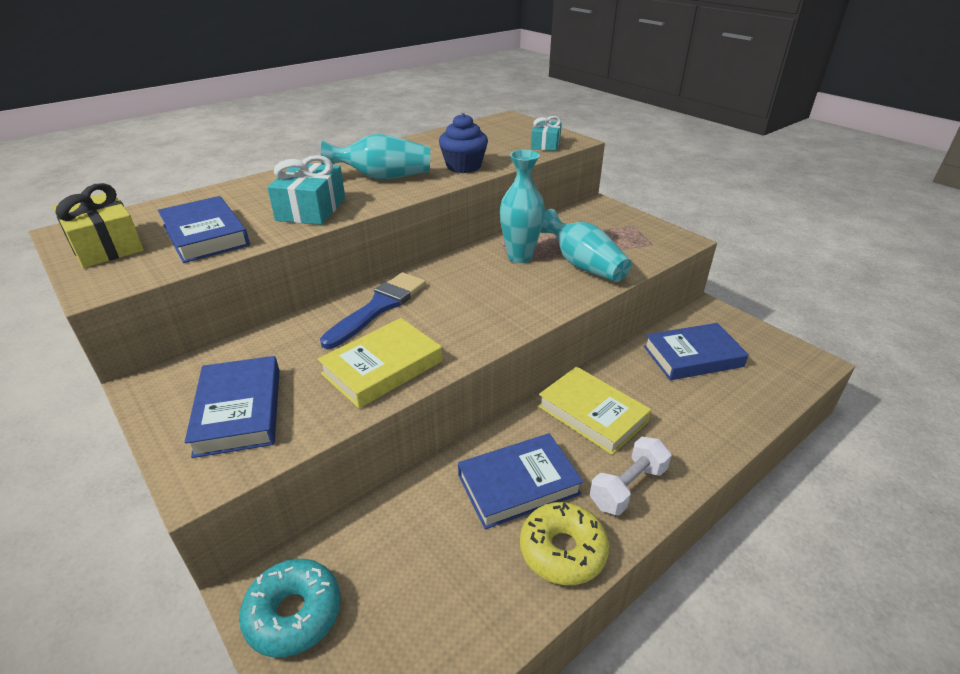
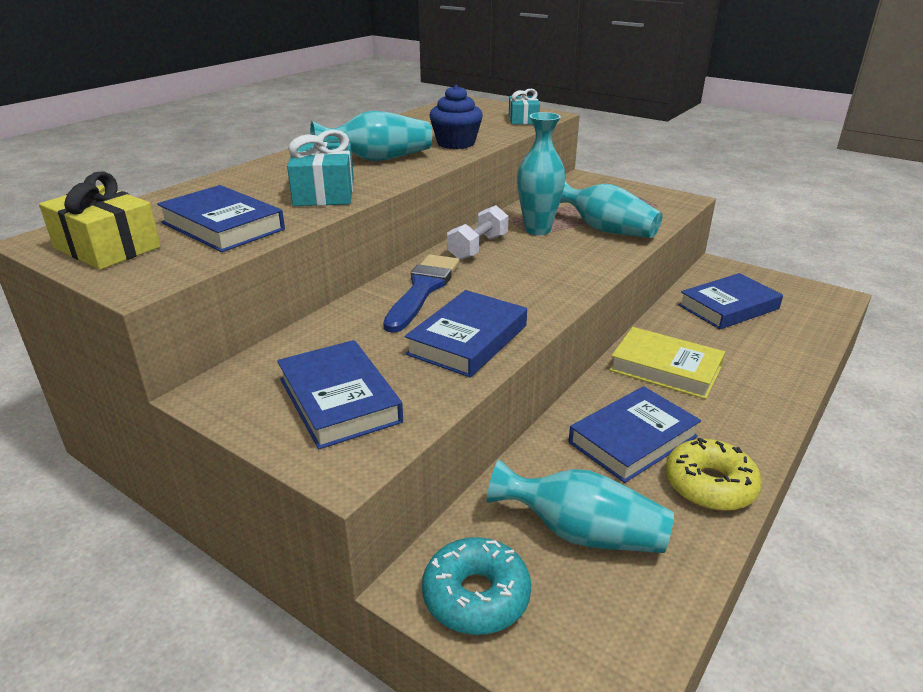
camera: 15 degrees left, 5 degrees down
(382, 367) = (468, 340): yellow book -> blue book
(417, 573) = (581, 533): none -> turquoise vase
(628, 487) = (736, 423): white dumbbell -> white dumbbell (478, 248)

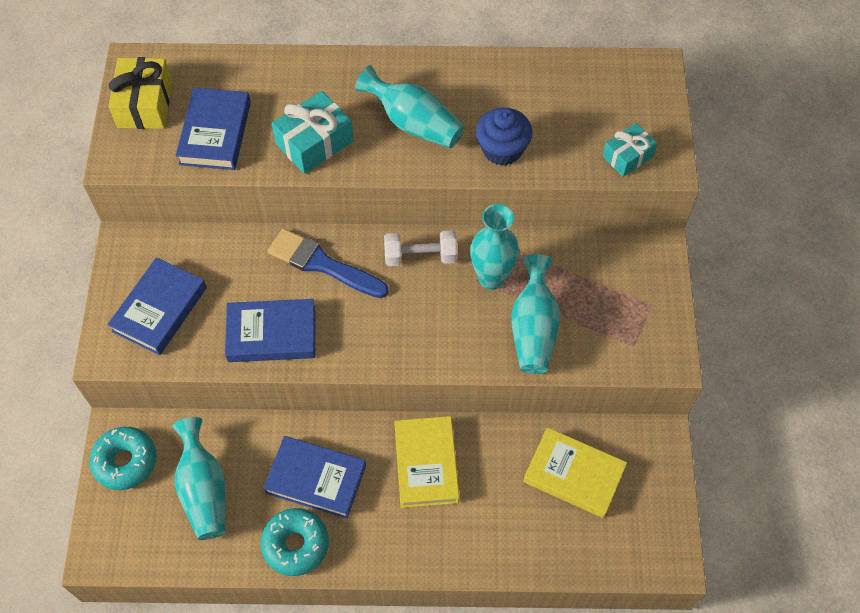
camera: 55 degrees right, 30 degrees up
(423, 289) = (322, 264): blue brush -> blue brush turned 135 degrees counterclockwise
(709, 485) = (296, 544): yellow donut -> turquoise donut
(728, 307) = (573, 475): blue book -> yellow book

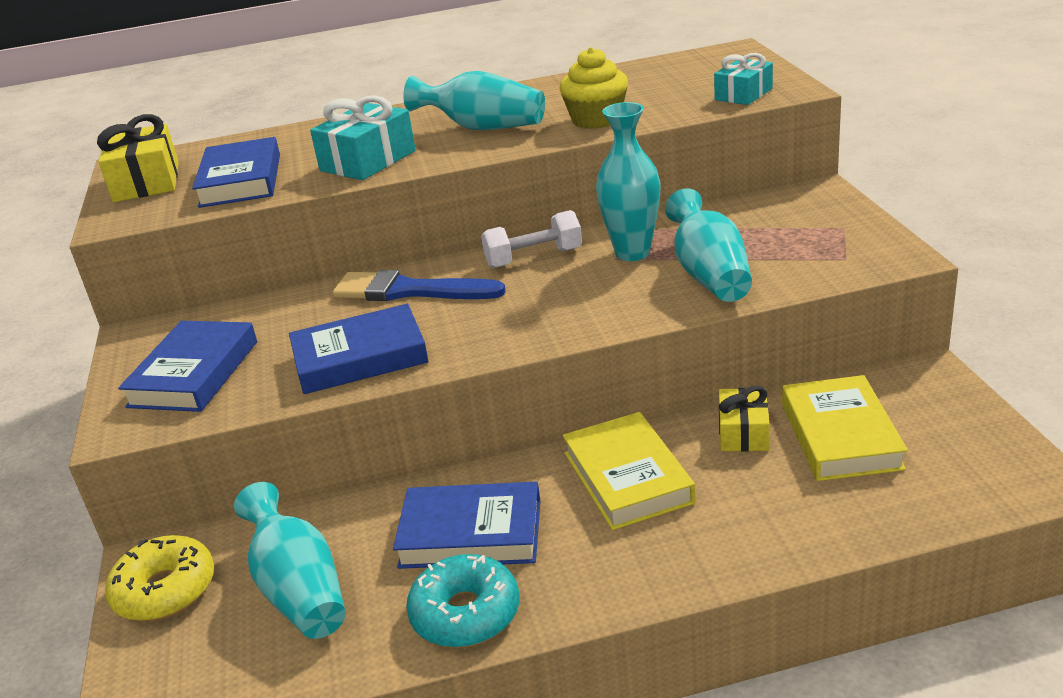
camera: 10 degrees left, 30 degrees down
(125, 461) = (165, 590): turquoise donut -> yellow donut
(502, 149) = (596, 119): blue cupcake -> yellow cupcake
(514, 449) = (743, 432): none -> yellow gift
(573, 475) = (840, 436): yellow book -> yellow book turned 75 degrees clockwise

